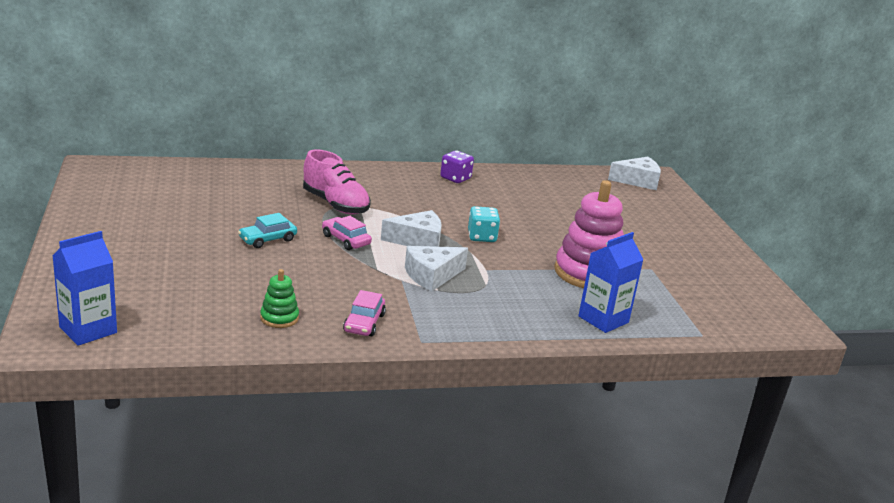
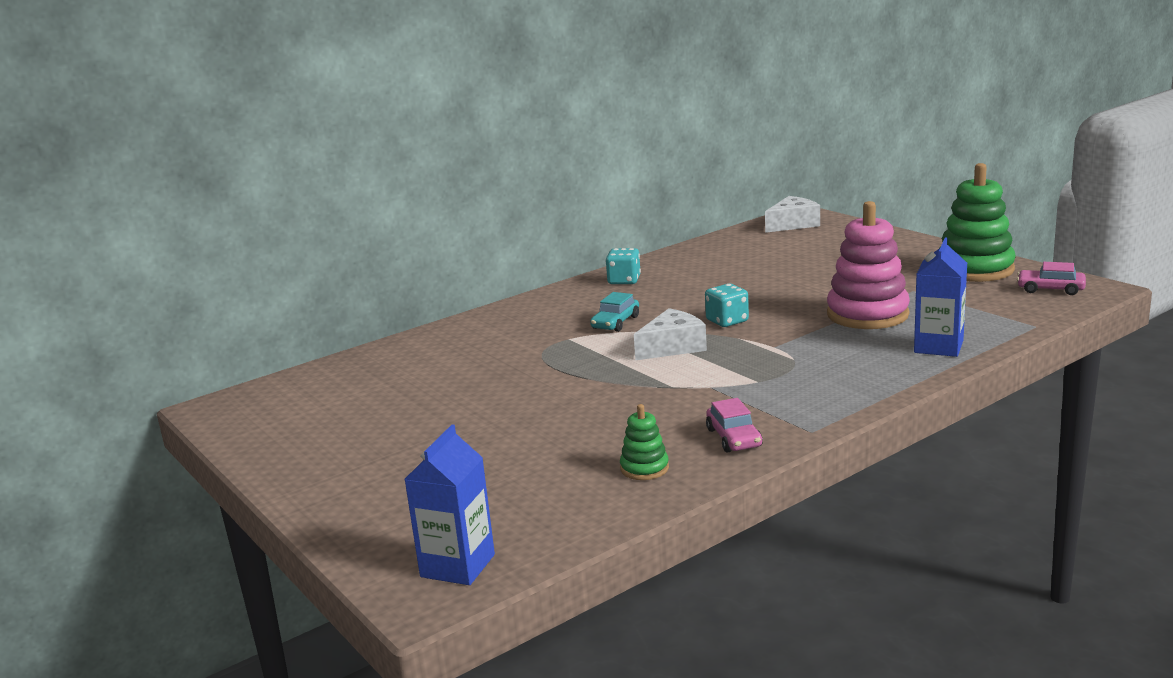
camera: 20 degrees left, 5 degrees down
(267, 239) = (520, 403): turquoise car -> turquoise car (615, 322)
(335, 204) = (541, 346): pink shoe -> none
(346, 240) = (601, 373): pink car -> pink car (1050, 289)
(432, 276) = (733, 372): white cheese -> none
(455, 178) = (624, 280): purple dice -> turquoise dice
(724, 271) = (975, 269): none -> green stacking toy

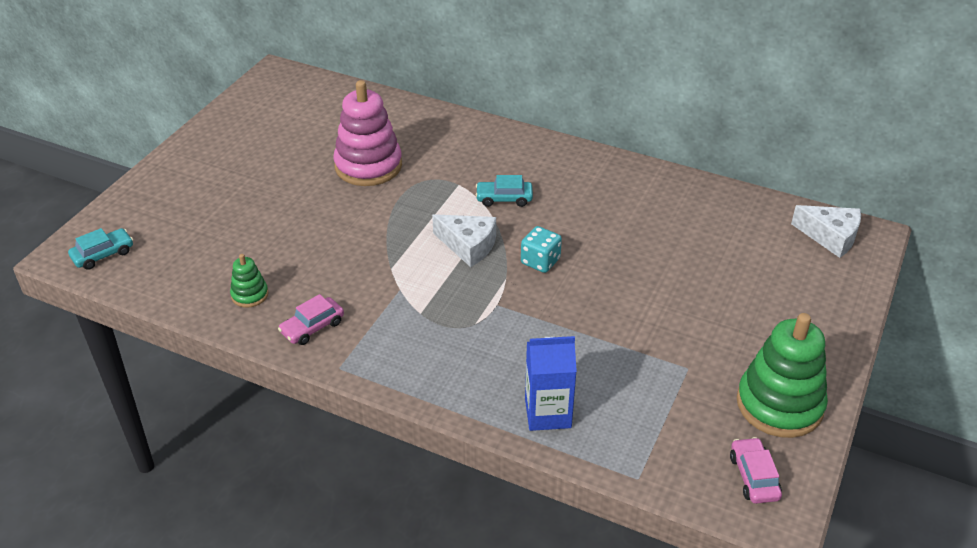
camera: 60 degrees right, 20 degrees up
(457, 566) = (103, 254): blue carton -> turquoise car
(624, 280) = (601, 173): turquoise dice -> none
(867, 314) = (603, 348): pink stacking toy -> pink stacking toy (368, 166)

